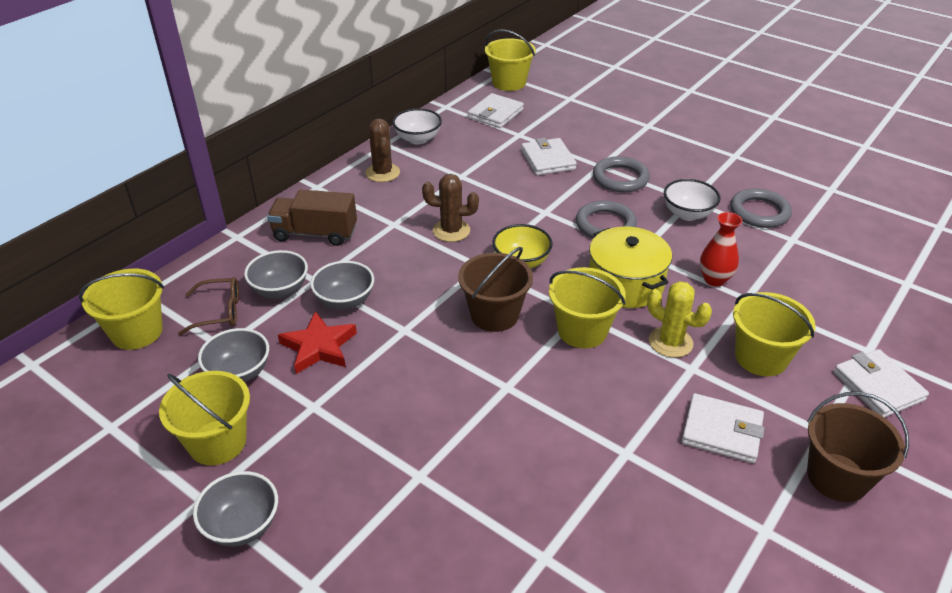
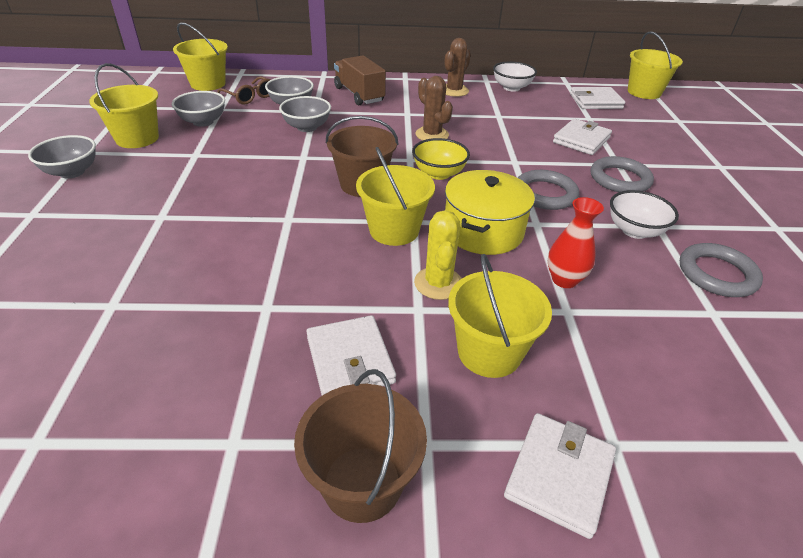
camera: 50 degrees right, 0 degrees up
(319, 347) = (252, 136): red star -> none

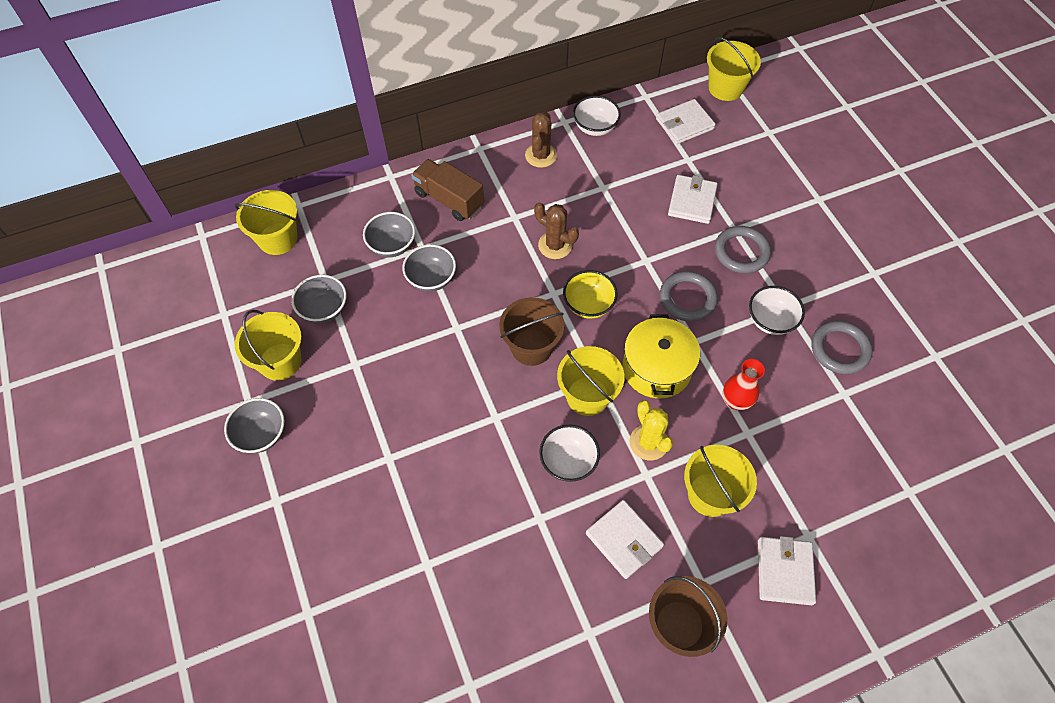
camera: 20 degrees left, 20 degrees up
(249, 96) = (339, 246): brown glasses -> none
(336, 271) = (568, 461): none -> white bowl

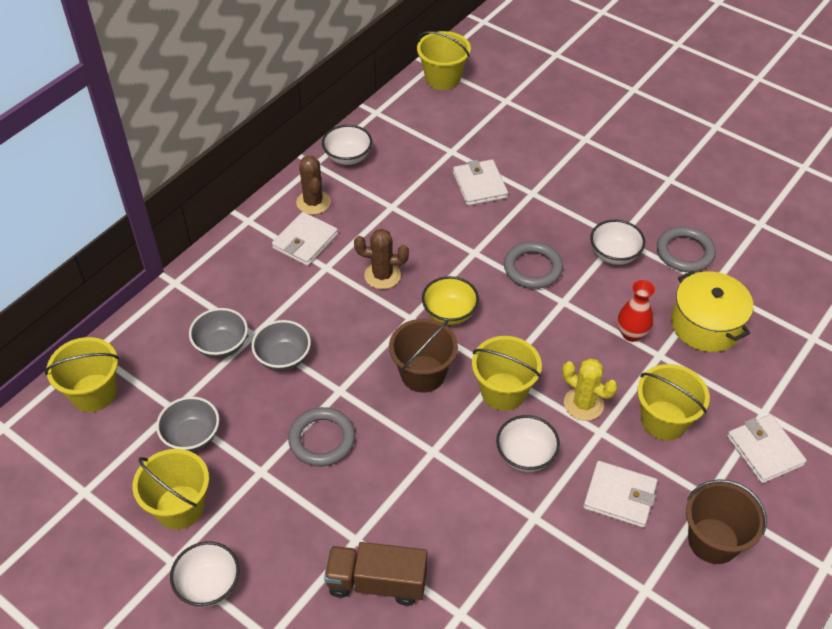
camera: 30 degrees left, 10 degrees down
(261, 434) = (209, 585): grey bowl -> white bowl
(449, 200) = (250, 279): brown truck -> brown truck (377, 583)
(656, 368) = (547, 339): yellow pot -> yellow pot (706, 325)
(684, 124) = (428, 122): white wallet -> white wallet (305, 241)
(741, 252) = (551, 209): grey ring -> grey ring (322, 439)

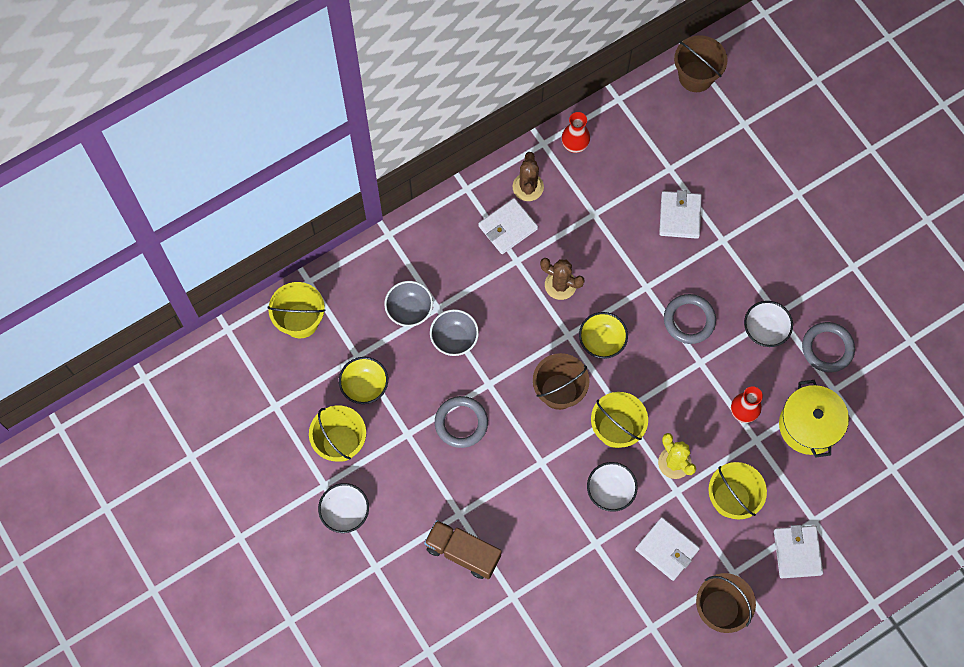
camera: 20 degrees right, 20 degrees up
(192, 436) = (365, 386): grey bowl -> yellow bowl
(348, 157) = (574, 145): white bowl -> red vase
(443, 78) = (696, 76): yellow bucket -> brown bucket

